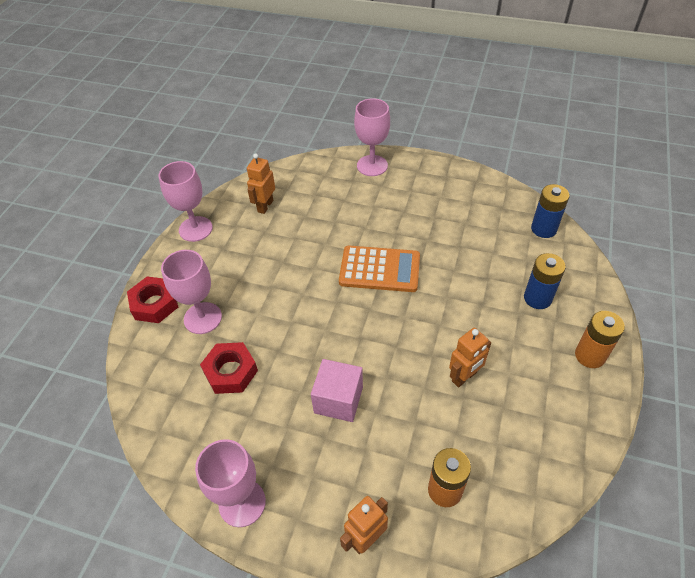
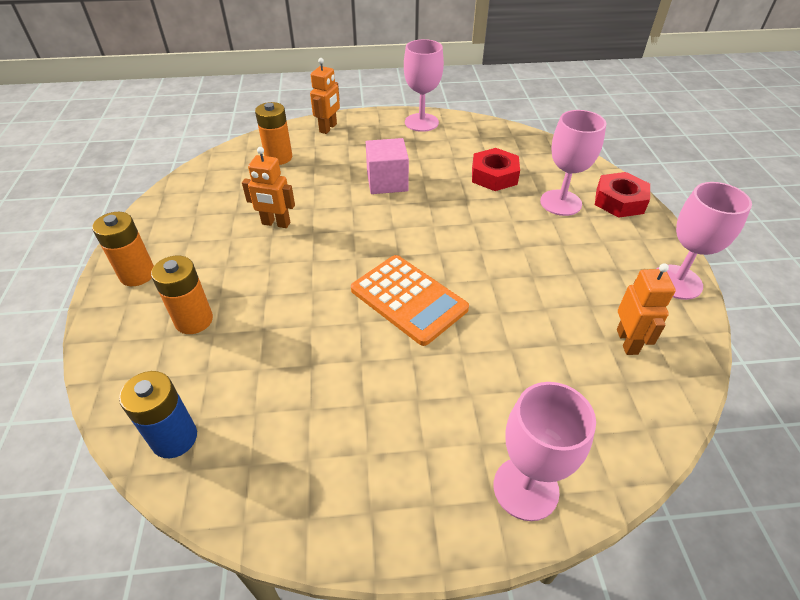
camera: 155 degrees right, 5 degrees down
(379, 269) = (408, 299): orange calculator -> orange calculator turned 120 degrees counterclockwise
(464, 377) = (276, 223): orange robot -> orange robot turned 105 degrees counterclockwise
(537, 298) = (194, 320): blue battery -> orange battery

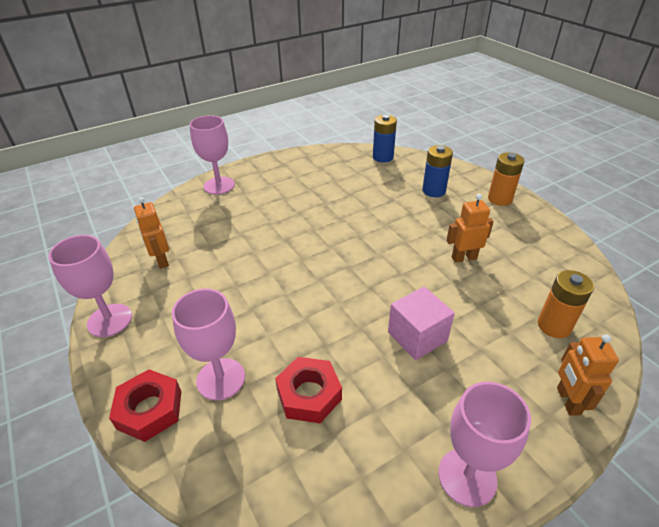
camera: 155 degrees right, 5 degrees down
(194, 320) = (433, 191): orange battery -> blue battery
(408, 299) = (319, 239): orange calculator -> none

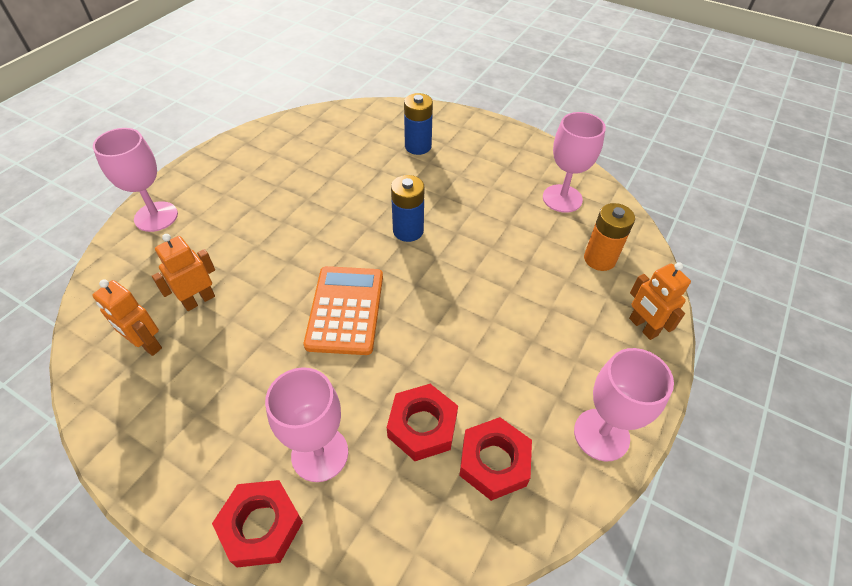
camera: 30 degrees left, 10 degrees up
(110, 320) = (132, 448): pink goblet -> pink goblet (562, 198)
(304, 286) = (345, 310): none -> orange calculator
(351, 451) = (494, 462): none -> red nut
(383, 157) = (339, 119): blue battery -> blue battery (408, 231)
(417, 336) = (490, 319): pink cube -> none
(464, 258) = (488, 216): orange robot -> orange robot (199, 300)
(500, 199) = (487, 136): orange battery -> none

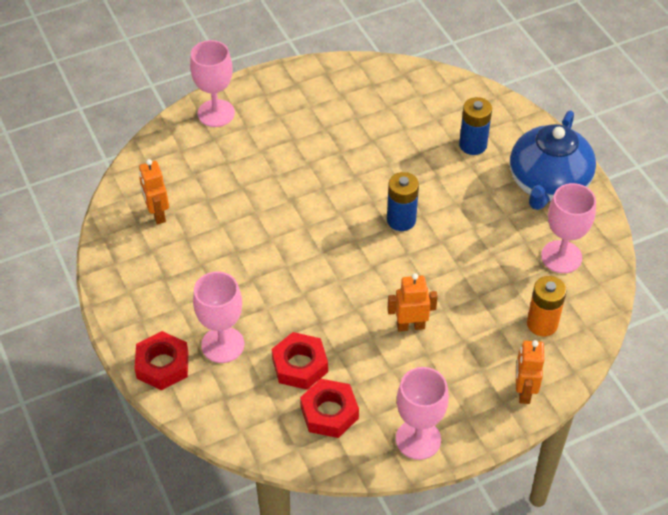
camera: 35 degrees right, 0 degrees up
(199, 300) = (208, 199): orange robot -> orange robot (410, 326)
(345, 310) = (305, 259): orange calculator -> none
(501, 150) = (548, 184): none -> blue teapot

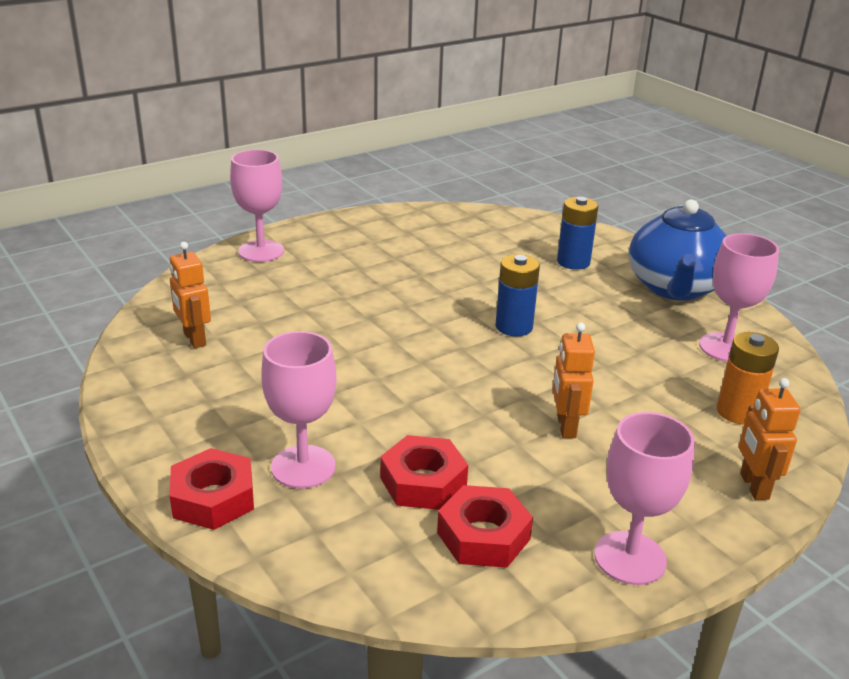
camera: 10 degrees left, 20 degrees down
(410, 326) = (565, 426): orange robot -> orange robot turned 75 degrees counterclockwise

